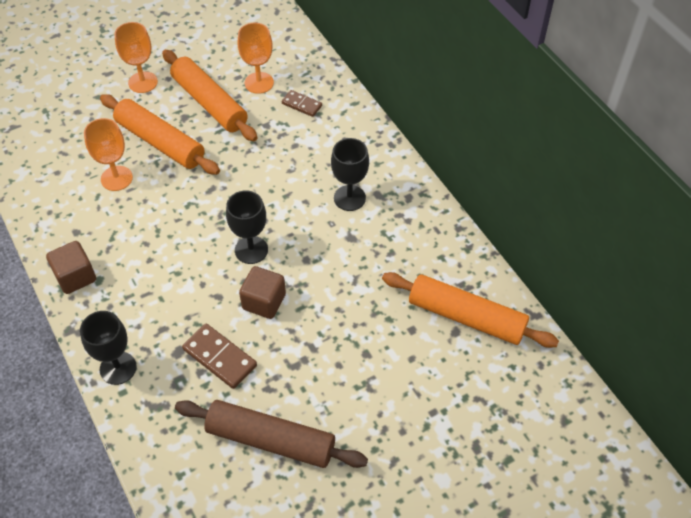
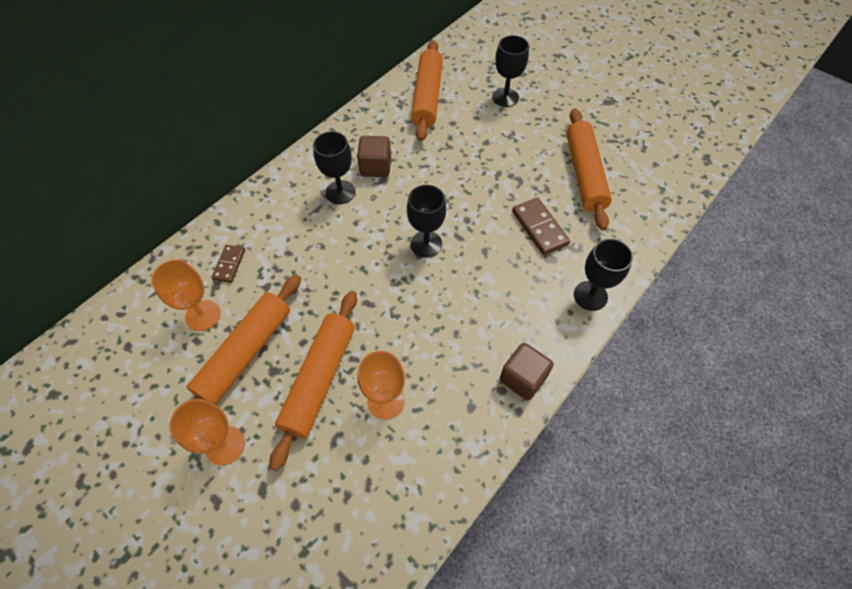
camera: 110 degrees left, 5 degrees up
(220, 357) = (539, 228): brown domino -> brown domino turned 45 degrees counterclockwise
(264, 302) = (474, 217): brown cube -> brown cube (375, 167)
(271, 440) = (584, 174): brown rolling pin -> orange rolling pin
(436, 405) = (505, 97): none -> black goblet

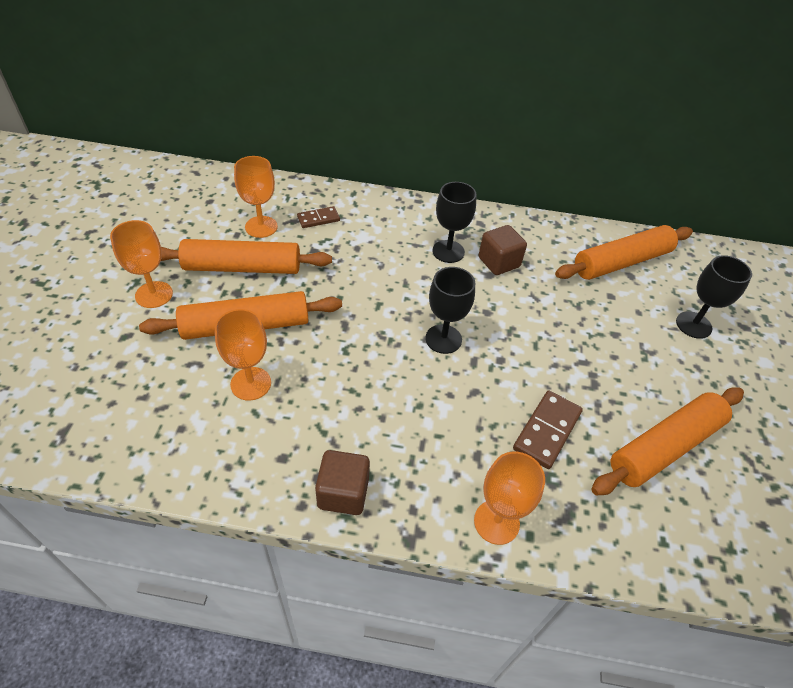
camera: 55 degrees right, 10 degrees down
(590, 296) = (496, 522): black goblet -> orange goblet

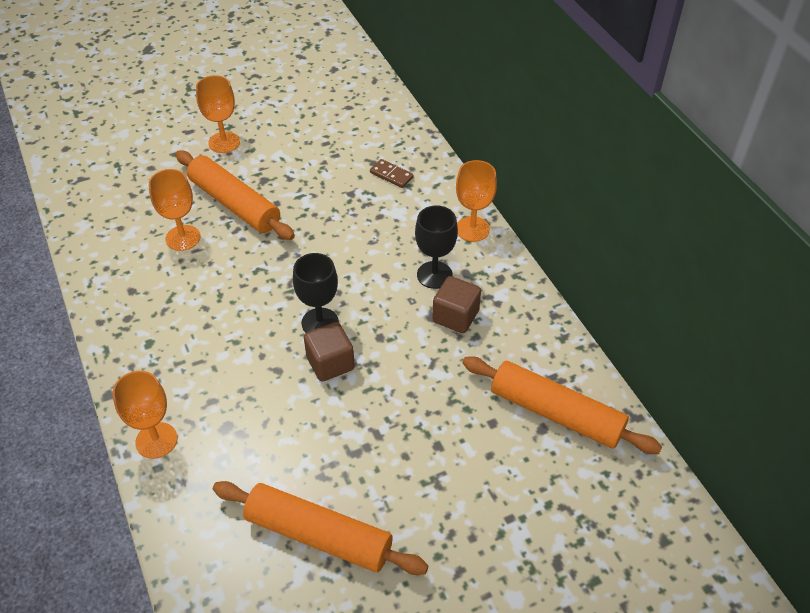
camera: 60 degrees right, 0 degrees up
(242, 267) = (292, 167): orange rolling pin -> none
(261, 227) = (347, 150): orange goblet -> orange goblet (472, 229)
(343, 493) = (124, 338): brown cube -> brown cube (330, 363)
(547, 430) = (271, 437): brown domino -> none
(693, 325) = (514, 511): black goblet -> none

